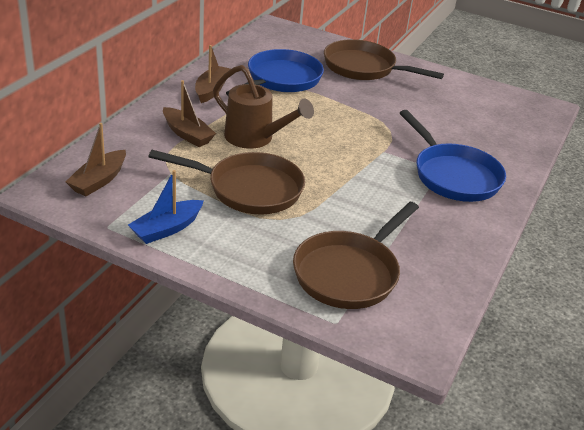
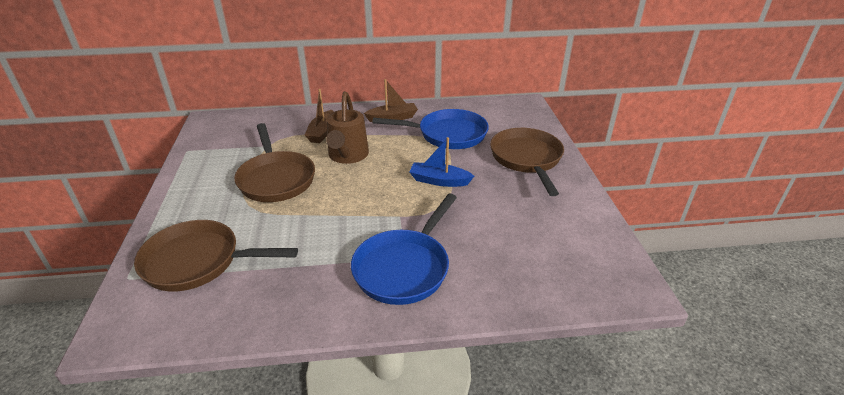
camera: 60 degrees right, 0 degrees up
(99, 180) = (236, 129): brown boat -> none
(167, 229) = (200, 169): blue boat -> blue boat (439, 181)

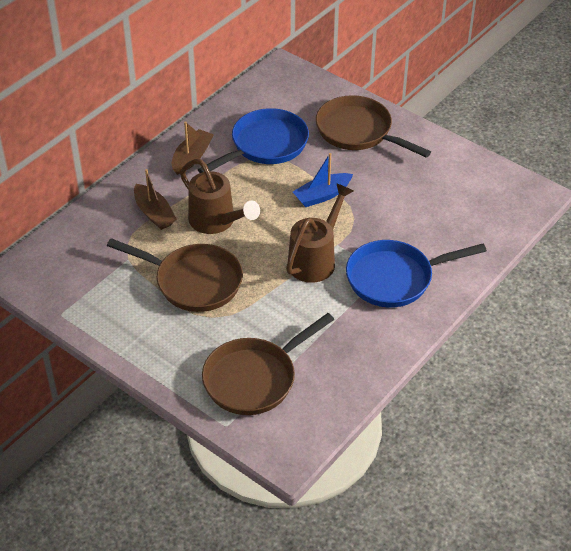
camera: 45 degrees left, 10 degrees up
(369, 215) = (315, 259): none -> brown watering can
(404, 267) = (394, 278): blue pan -> blue pan turned 90 degrees clockwise

